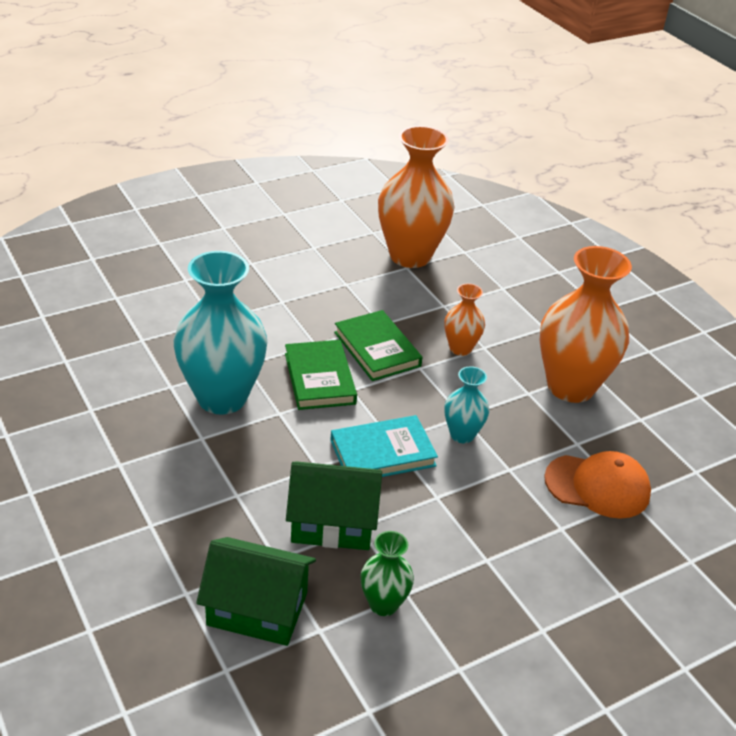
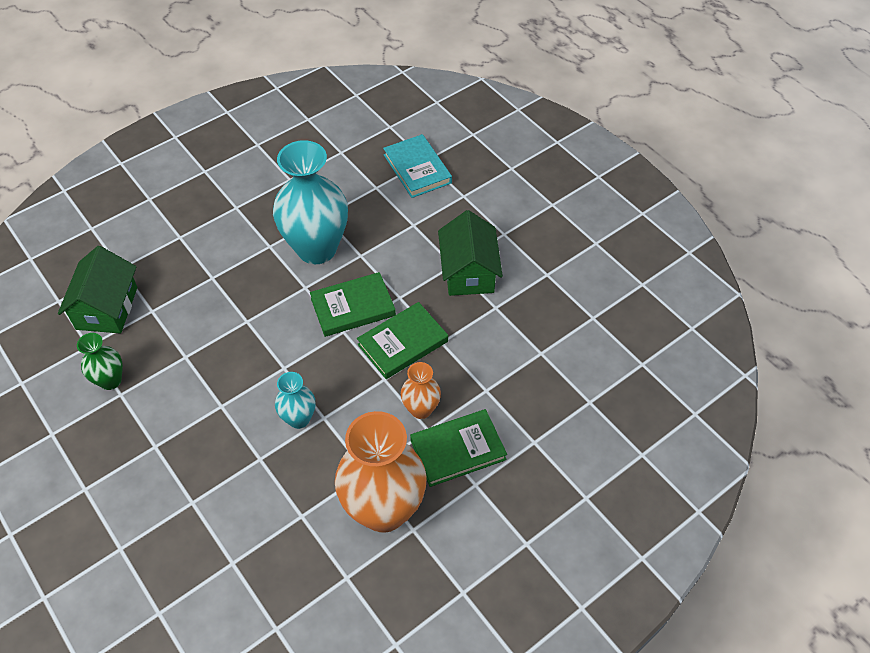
camera: 85 degrees right, 15 degrees up
(333, 523) = (188, 339): green house -> green house (468, 272)
(382, 453) = (268, 362): turquoise book -> turquoise book (417, 169)
(410, 256) = (562, 353): orange vase -> none
(508, 332) = (458, 449): none -> green book
(597, 486) = (245, 533): orange cap -> none

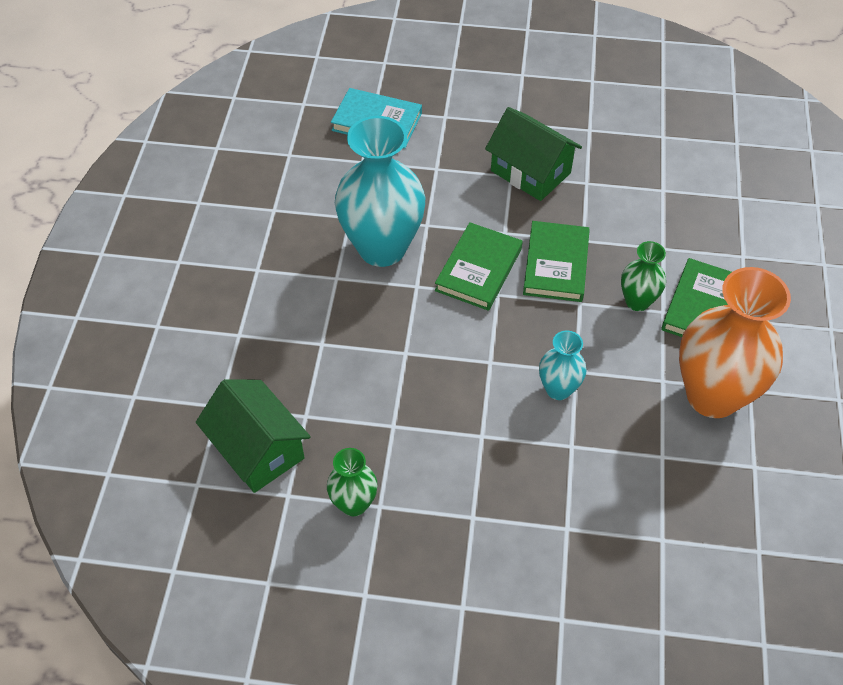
camera: 45 degrees left, 0 degrees up
(421, 409) = (637, 301): orange vase -> green vase

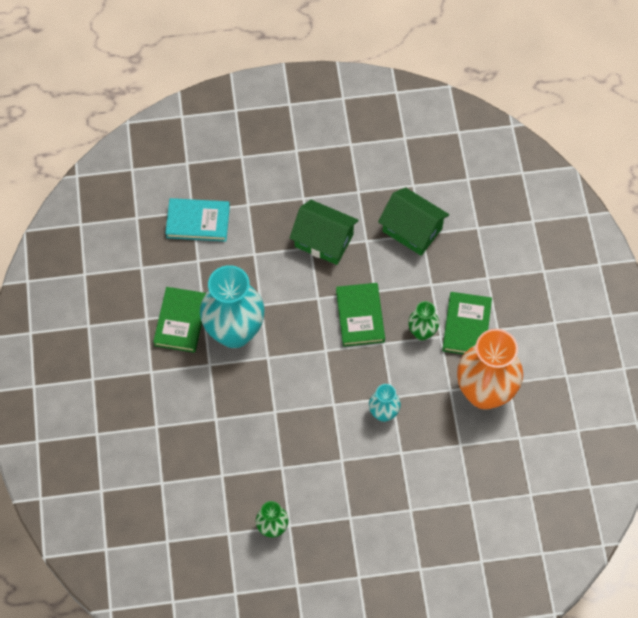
camera: 15 degrees left, 10 degrees up
(258, 449) = (198, 507): green house -> green house (412, 230)
(479, 269) = (307, 333): green book -> green book (181, 321)

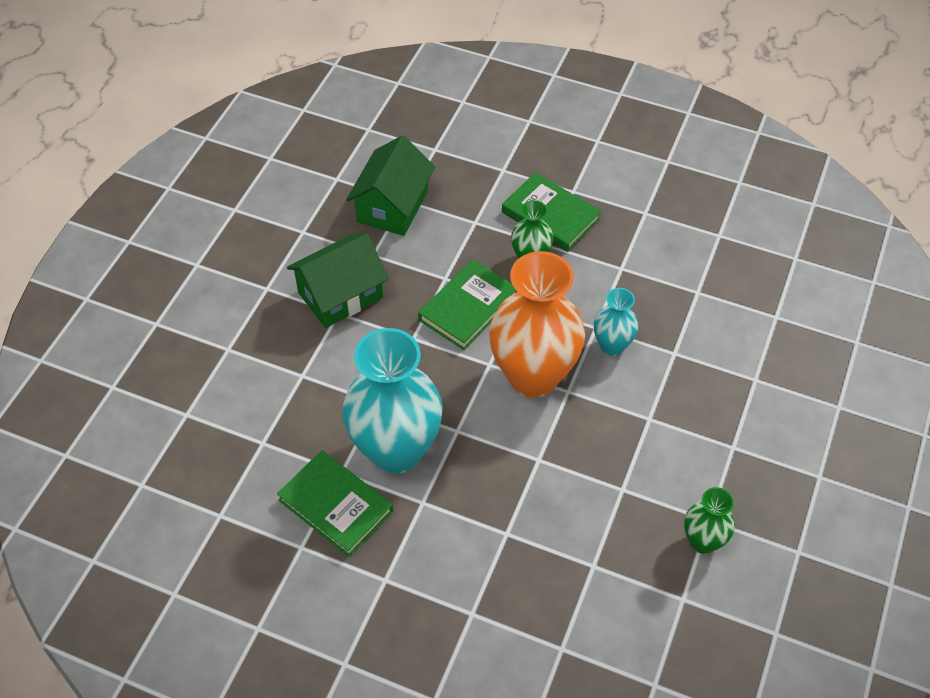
camera: 60 degrees left, 10 degrees down
(198, 221) = (207, 415): turquoise book -> none
(360, 316) = (468, 307): green book -> green book turned 75 degrees counterclockwise
(412, 230) = (392, 206): green house -> green house turned 45 degrees counterclockwise
(484, 393) = (645, 239): orange vase -> orange vase (533, 376)

